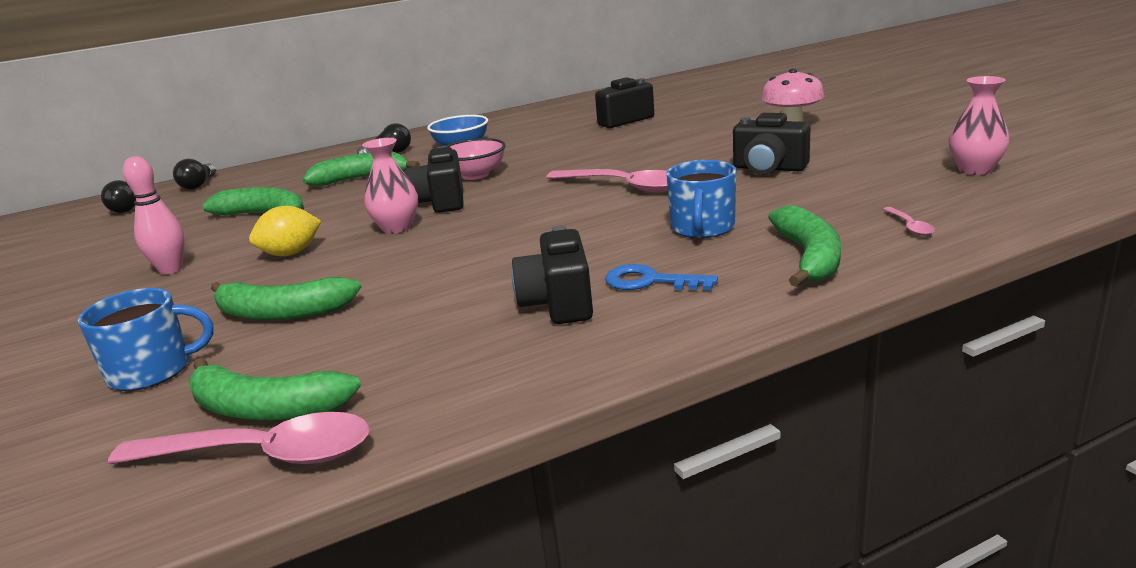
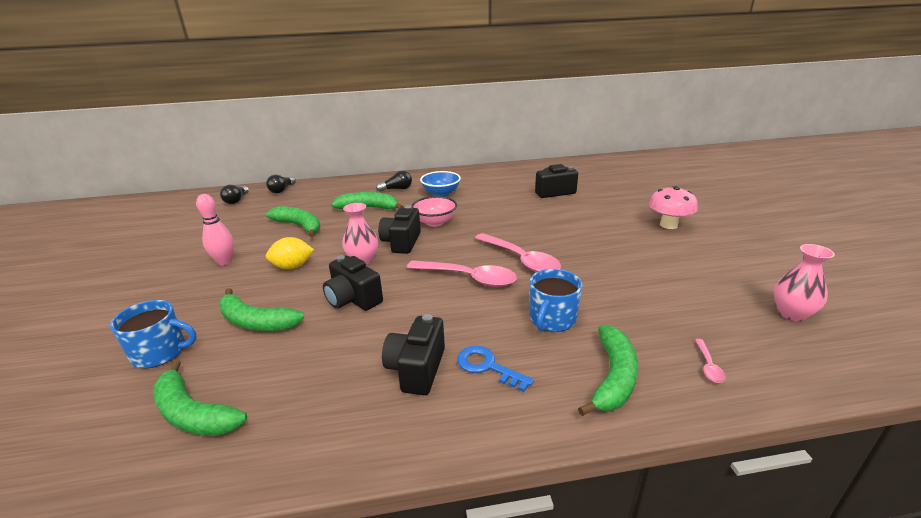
camera: 15 degrees right, 5 degrees up
(263, 455) = (165, 460): pink spoon -> pink spoon (469, 278)
(769, 168) = (630, 268): black camera -> black camera (353, 299)

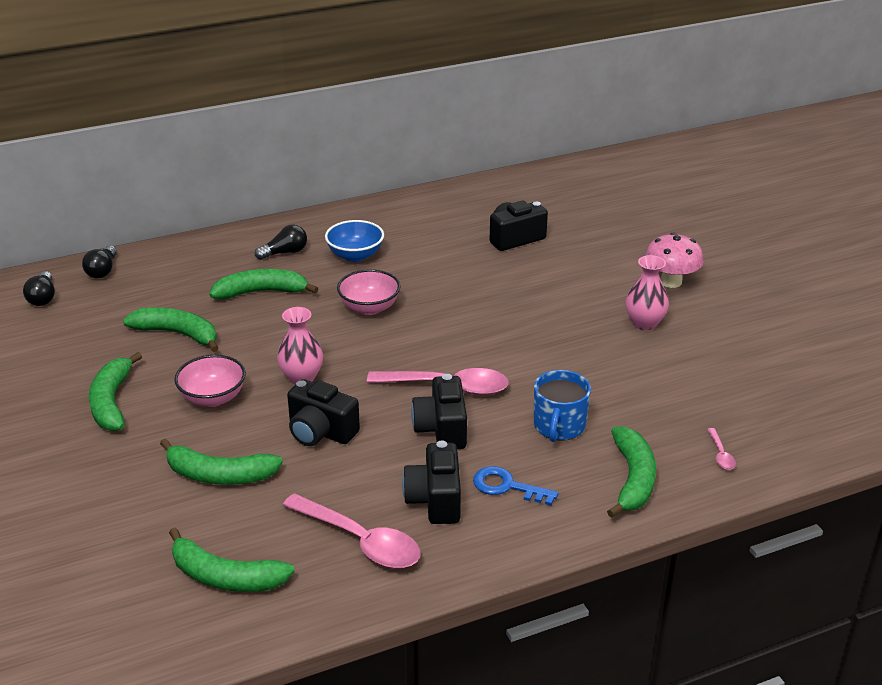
camera: 15 degrees left, 5 degrees up
(160, 352) = (131, 525): blue mug -> none
(224, 261) = (111, 402): pink bowling pin -> green banana
(292, 266) = (213, 398): yellow lemon -> pink bowl
(402, 242) = (339, 345): black camera -> black camera (442, 429)
(521, 260) = (503, 354): pink spoon -> pink spoon (361, 541)
(791, 313) = (801, 387): pink vase -> pink vase (644, 323)

